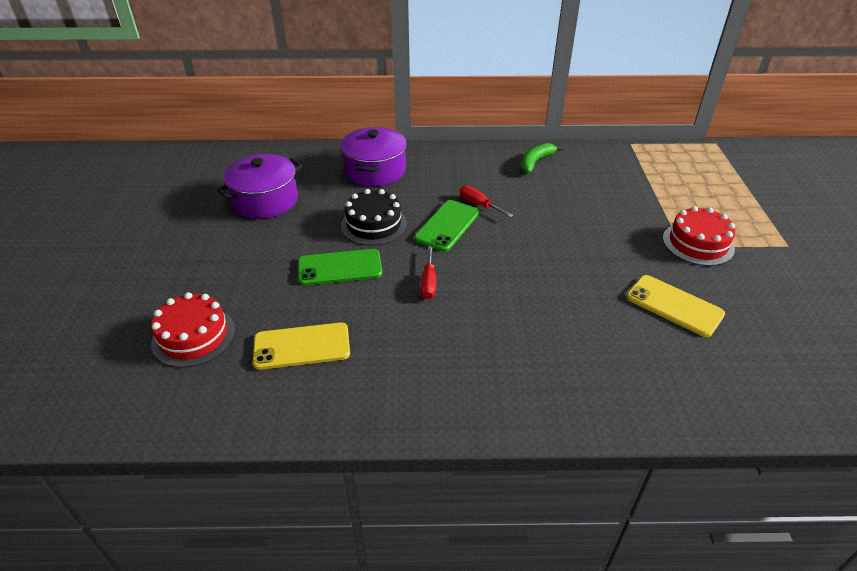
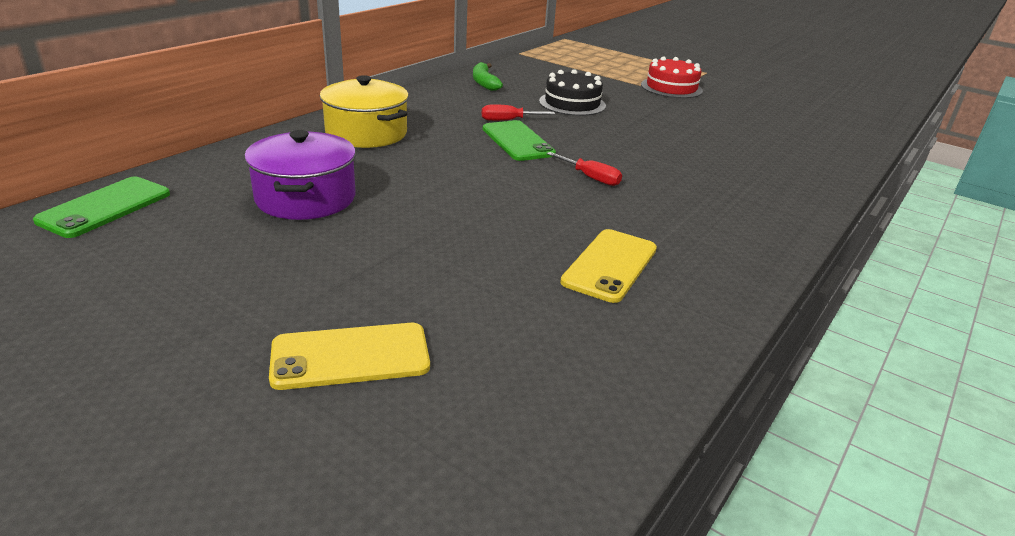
camera: 55 degrees left, 10 degrees down
(193, 336) = (509, 324): red cake -> none
(340, 268) = (506, 204): green phone -> green phone (105, 207)
(373, 224) = (460, 166): black cake -> black cake (572, 103)
(375, 171) = (366, 133): purple pot -> yellow pot
(674, 306) = (730, 120): yellow phone -> yellow phone (350, 356)

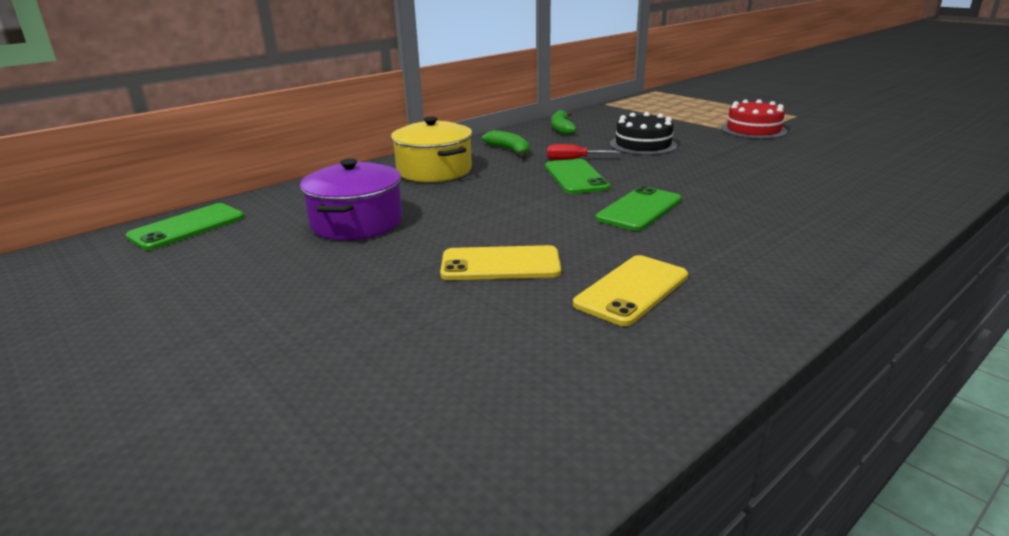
camera: 15 degrees right, 5 degrees down
(350, 356) = (337, 361): yellow phone -> yellow phone (500, 264)
(439, 108) = (510, 150): none -> green banana
(591, 178) = (639, 209): red screwdriver -> green phone

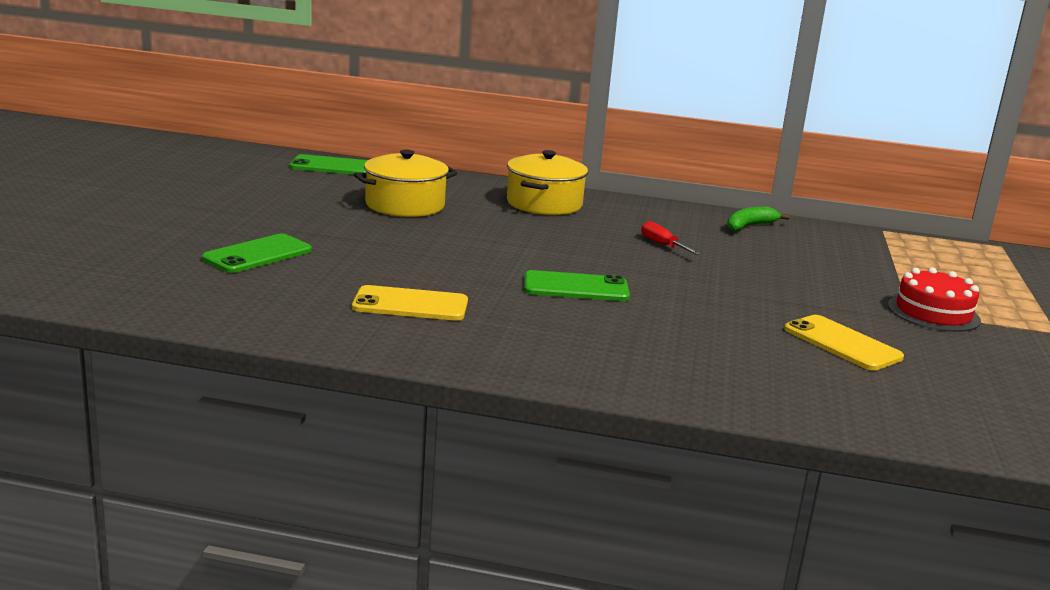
camera: 50 degrees right, 5 degrees down
(357, 223) = (405, 205): purple pot -> yellow pot
(500, 264) = (397, 259): yellow phone -> yellow phone (842, 343)
(510, 150) = (643, 218): green banana -> none
(576, 177) = (616, 253): green phone -> green phone (258, 254)
(643, 145) = (764, 266): black cake -> none

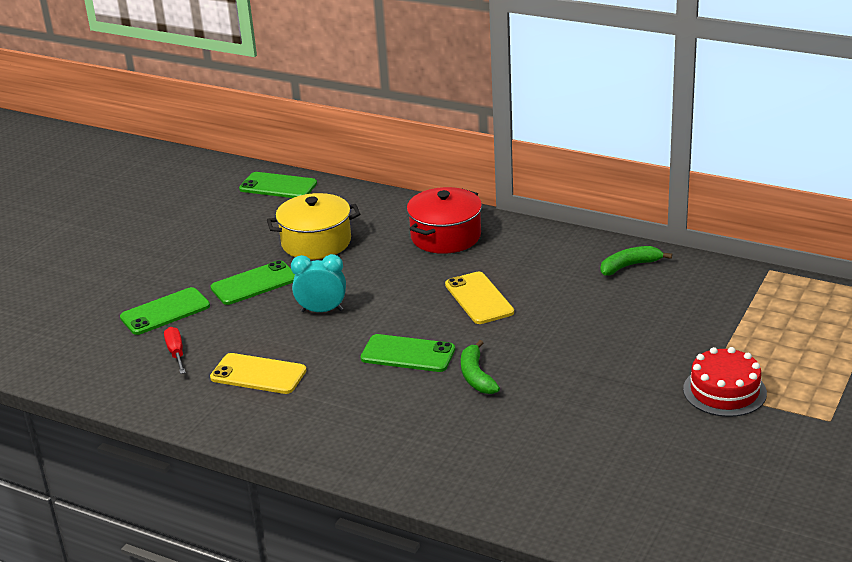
camera: 20 degrees right, 10 degrees up
(354, 234) = (254, 283): none -> green phone
(450, 254) = (322, 311): none -> turquoise clock
(544, 204) = (445, 236): yellow pot -> red pot
(662, 245) = (523, 296): red screwdriver -> red screwdriver (176, 353)
(667, 304) = (476, 376): none -> green banana
(842, 343) = (602, 429): yellow phone -> yellow phone (479, 298)

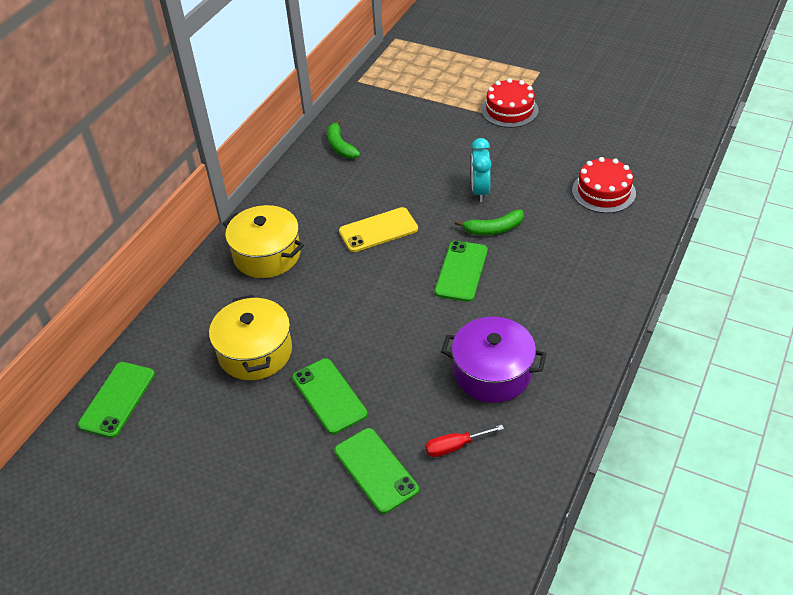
camera: 90 degrees left, 15 degrees up
(258, 374) = (492, 373): yellow phone -> purple pot
(322, 311) = (387, 335): turquoise clock -> turquoise clock (480, 191)
(445, 236) = (267, 255): red pot -> yellow pot
(546, 467) = (603, 192): none -> red cake

